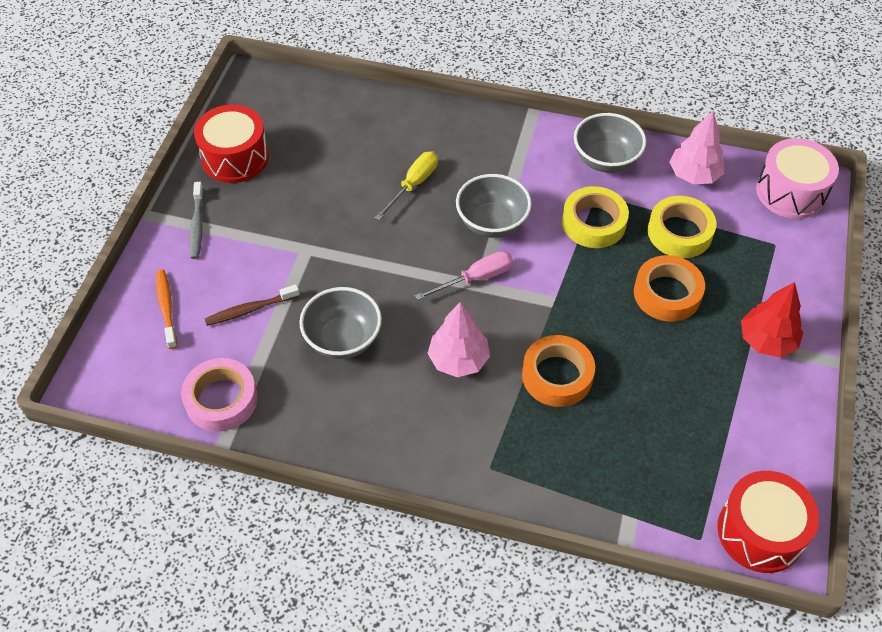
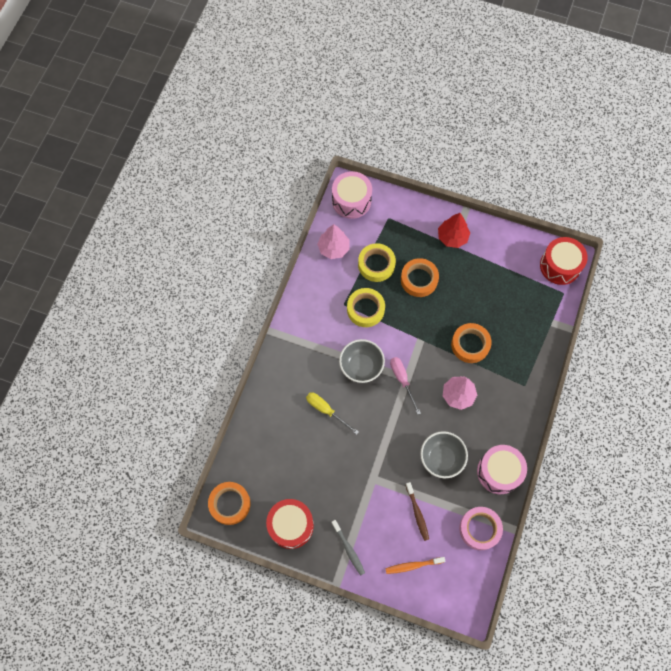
camera: 85 degrees left, 15 degrees up
(197, 225) = (348, 549): grey toothbrush -> grey toothbrush turned 60 degrees clockwise
(267, 91) = (230, 504): none -> orange tape
(322, 427) = (499, 472): none -> pink drum
(605, 160) = (317, 295): grey bowl -> none

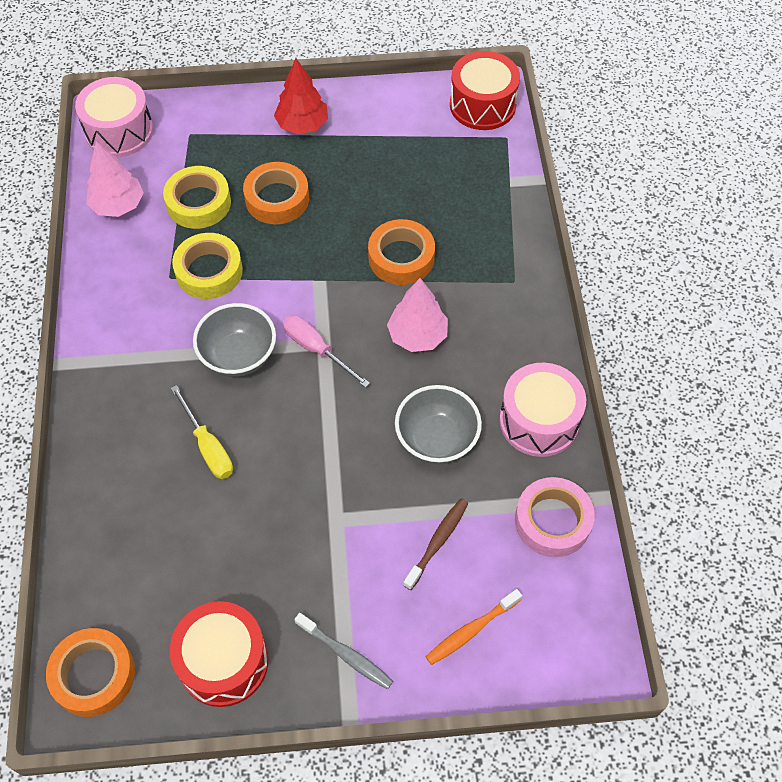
camera: 25 degrees left, 10 degrees down
(326, 410) = (208, 446): yellow screwdriver -> yellow screwdriver turned 135 degrees counterclockwise
(417, 513) = (437, 542): brown toothbrush -> brown toothbrush turned 105 degrees counterclockwise

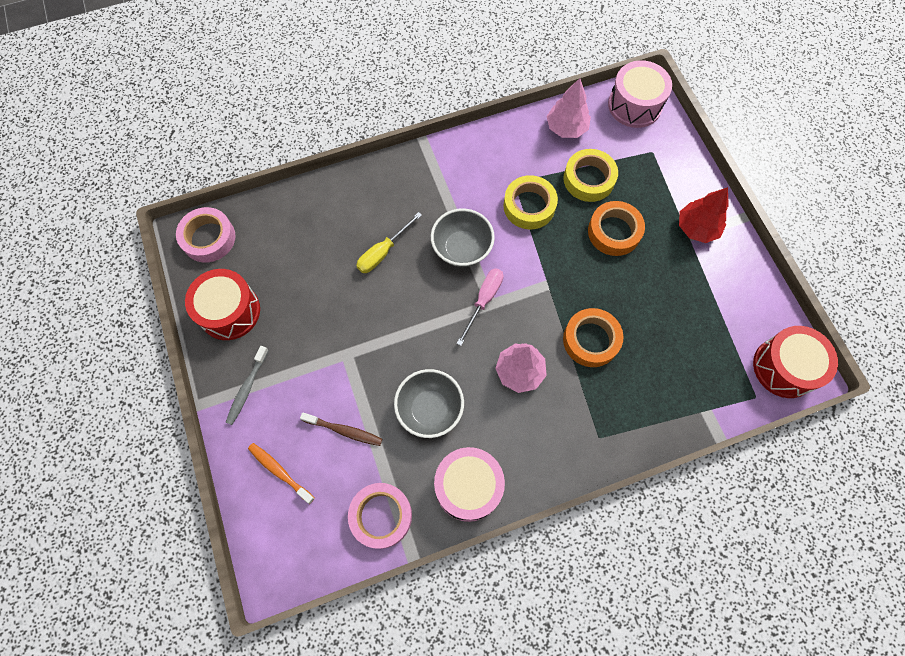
camera: 75 degrees right, 10 degrees up
(93, 675) = (208, 238): orange tape -> pink tape

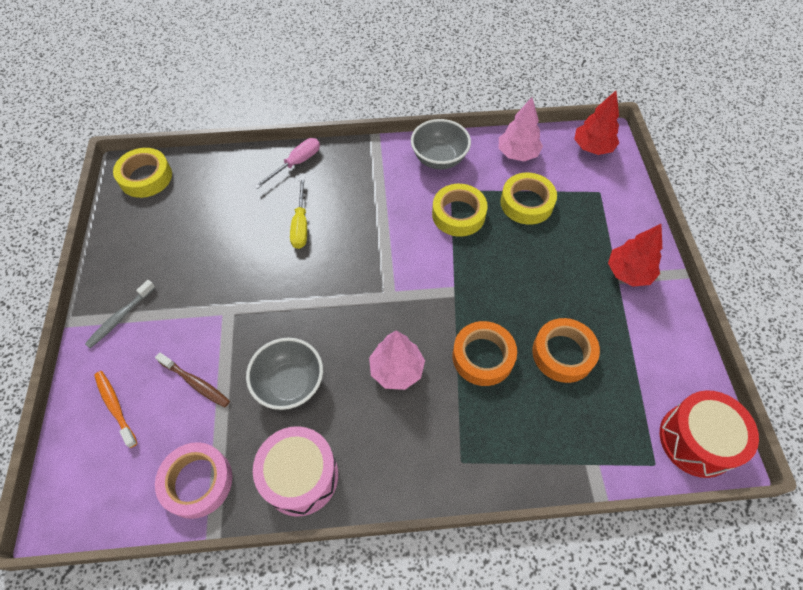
camera: 15 degrees right, 10 degrees down
(208, 238) = (146, 177): pink tape -> yellow tape
(229, 311) = (136, 244): red drum -> none
(383, 252) = (301, 224): yellow screwdriver -> yellow screwdriver turned 60 degrees counterclockwise
(462, 249) = (378, 238): grey bowl -> grey bowl (439, 159)
(483, 301) = (383, 291): pink screwdriver -> pink screwdriver (296, 164)
(614, 232) = (538, 257): orange tape -> orange tape (563, 353)
(634, 105) = (592, 147): pink drum -> red tree

